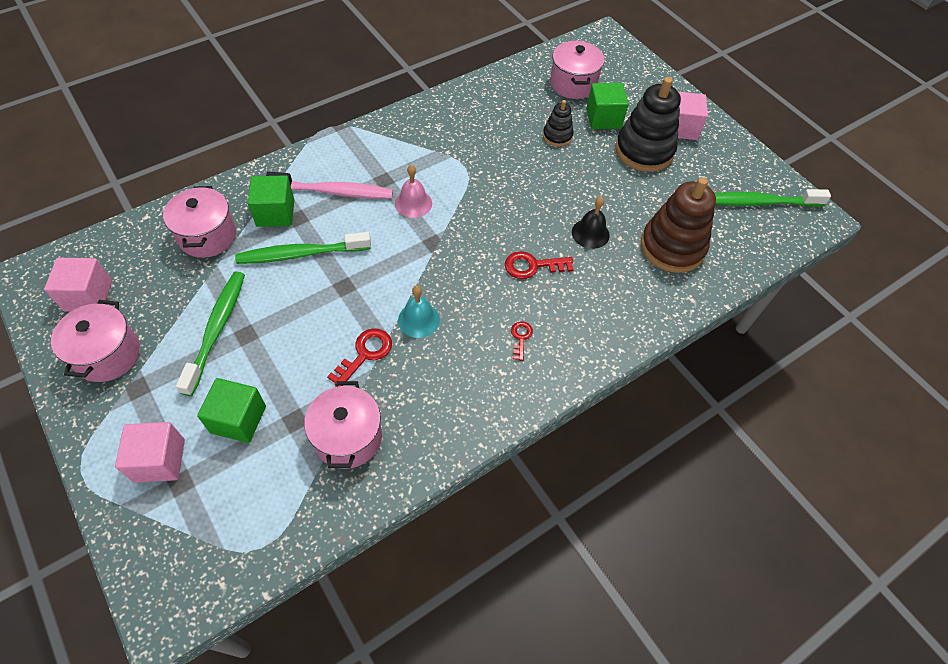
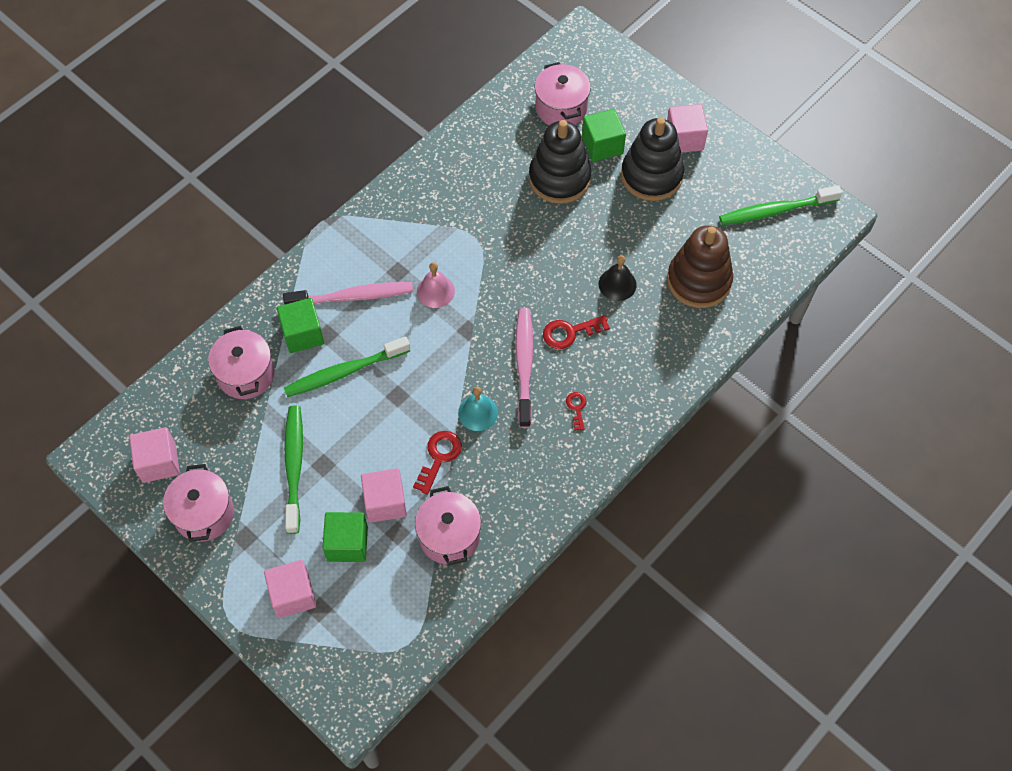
camera: 10 degrees left, 5 degrees up
(294, 386) = (385, 502): none -> pink cube
(478, 287) = (524, 366): none -> pink toothbrush
(557, 136) = (559, 178): black stacking toy -> black stacking toy, size x1.95

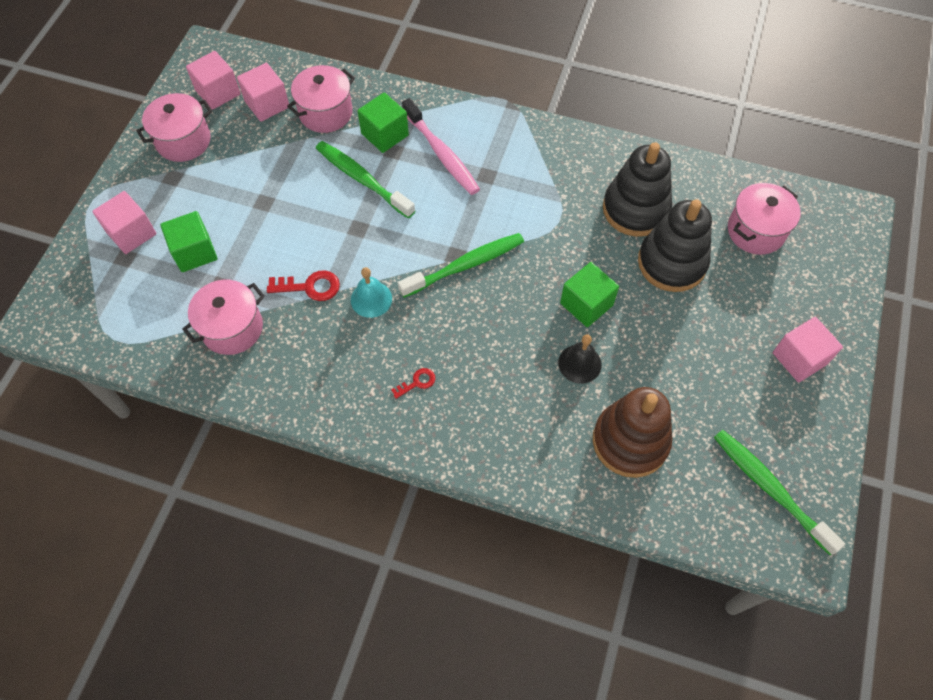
camera: 65 degrees right, 0 degrees up
(294, 467) = (252, 183): green toothbrush -> green toothbrush (464, 266)
(385, 502) = (246, 264): pink cube -> pink cube (267, 104)
(435, 291) = (483, 213): pink bell -> none
(524, 366) = (440, 318): pink toothbrush -> none
(570, 332) = (499, 342): red key -> none
(602, 145) = (737, 285): green cube -> green cube (586, 304)
(651, 175) = (731, 344): black stacking toy -> black stacking toy (635, 209)

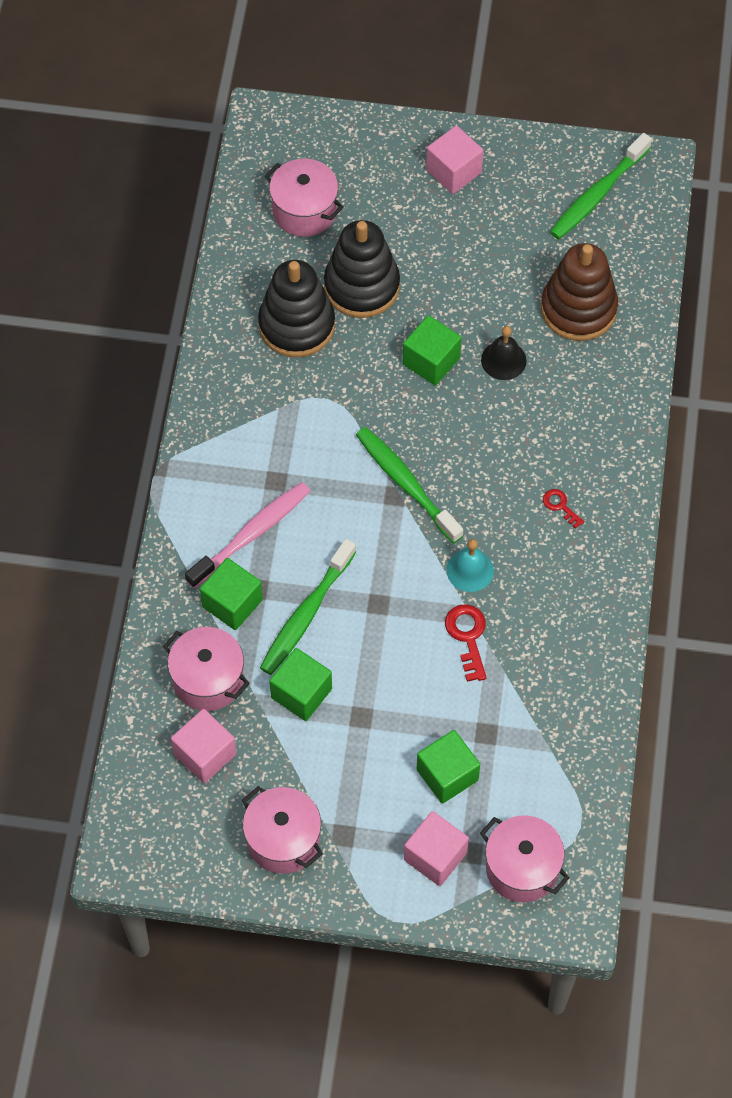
camera: 100 degrees left, 0 degrees up
(218, 92) = (194, 821): pink cube -> none
(232, 328) = (538, 704): pink pot -> pink pot (522, 868)
(296, 167) = (301, 693): none -> green cube

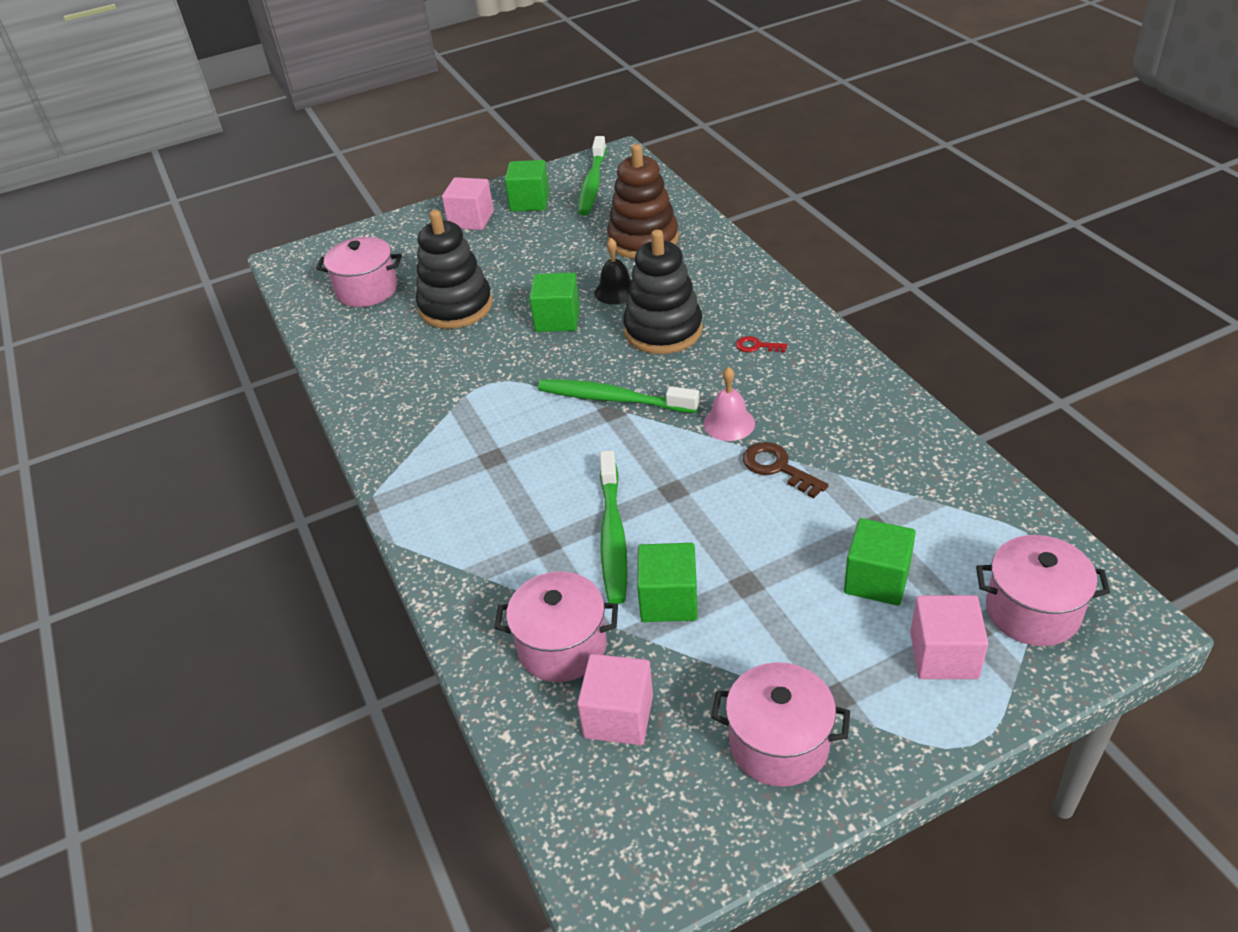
camera: 30 degrees left, 20 degrees down
(232, 603) = (531, 569): green cube -> green cube (530, 202)
(250, 535) = (502, 507): pink toothbrush -> none
(296, 325) = (419, 353): black stacking toy -> black stacking toy (663, 330)
(468, 637) = (778, 467): red key -> brown key
(470, 570) = (729, 423): turquoise bell -> pink bell

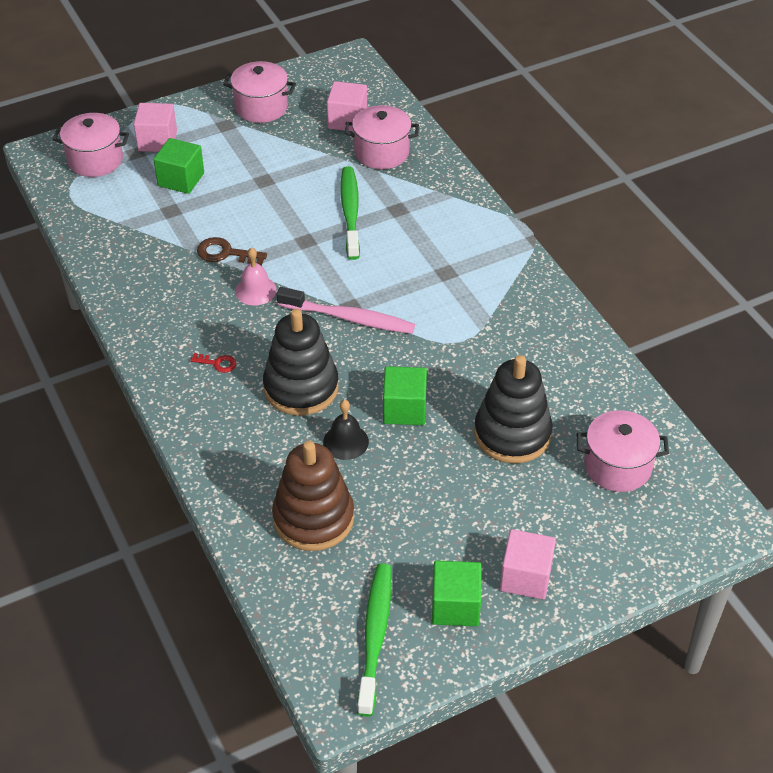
camera: 175 degrees right, 5 degrees up
(614, 399) = (348, 318): green toothbrush -> pink toothbrush
(669, 600) = (314, 173): green cube -> none
(778, 467) = (225, 253): brown key -> brown key turned 150 degrees clockwise

